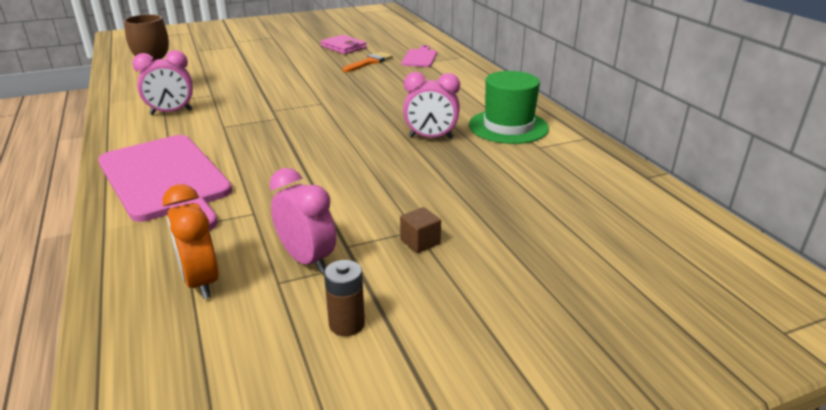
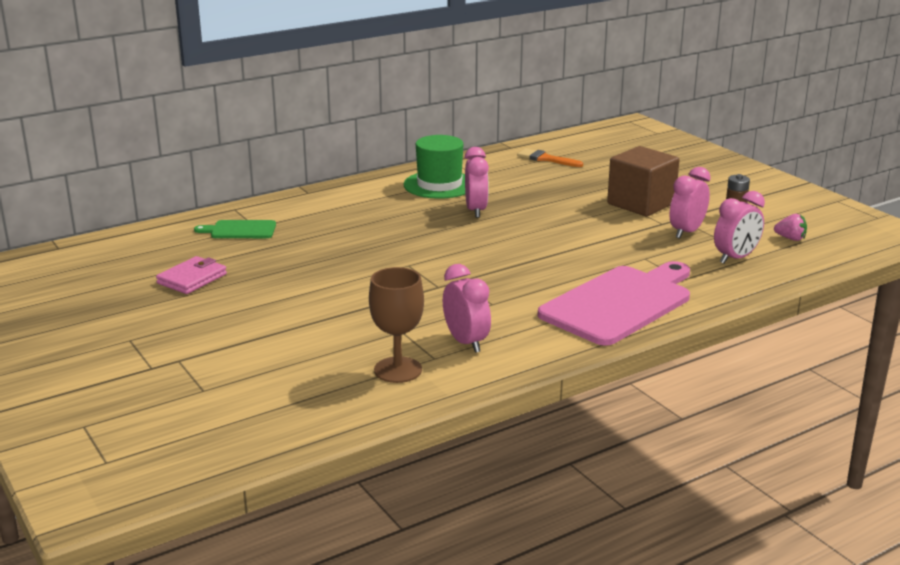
camera: 100 degrees left, 5 degrees down
(201, 282) = (735, 258): orange clock -> pink clock
(223, 362) = (790, 238): none -> pink strawberry
(369, 62) = (260, 256): orange brush -> orange brush (546, 159)
(420, 57) = (240, 230): pink cutting board -> green cutting board
(420, 242) = (641, 204): brown cube -> brown cube, size x2.47

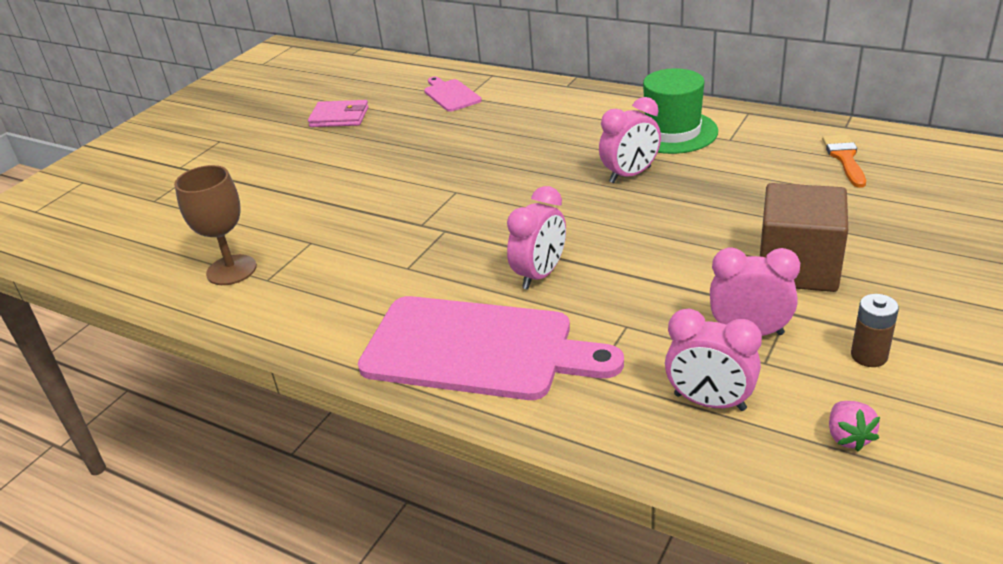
camera: 65 degrees right, 10 degrees up
(240, 230) = (451, 95): green cutting board -> pink cutting board
(466, 342) = (309, 285): pink clock -> pink clock (540, 275)

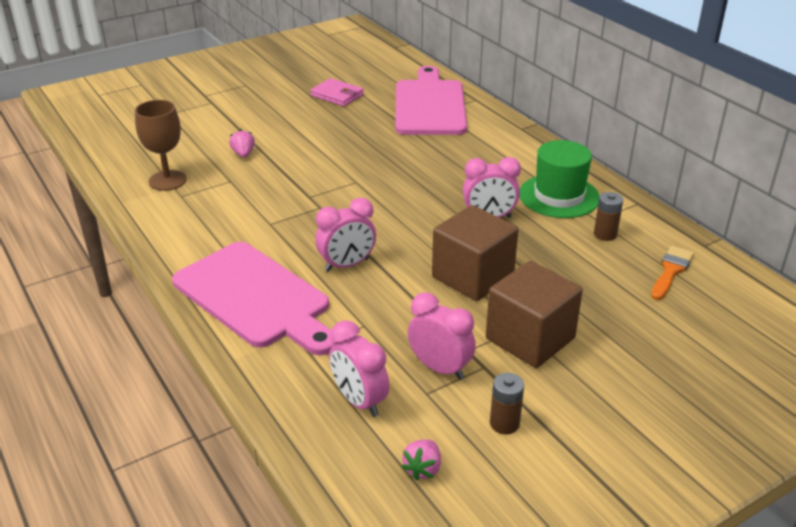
camera: 25 degrees right, 0 degrees up
(295, 210) = (243, 154): none -> pink strawberry
(451, 95) = (430, 105): pink cutting board -> pink cutting board, size x2.10
(678, 234) = (472, 276): none -> brown cube
(752, 149) = (605, 234): none -> brown battery

